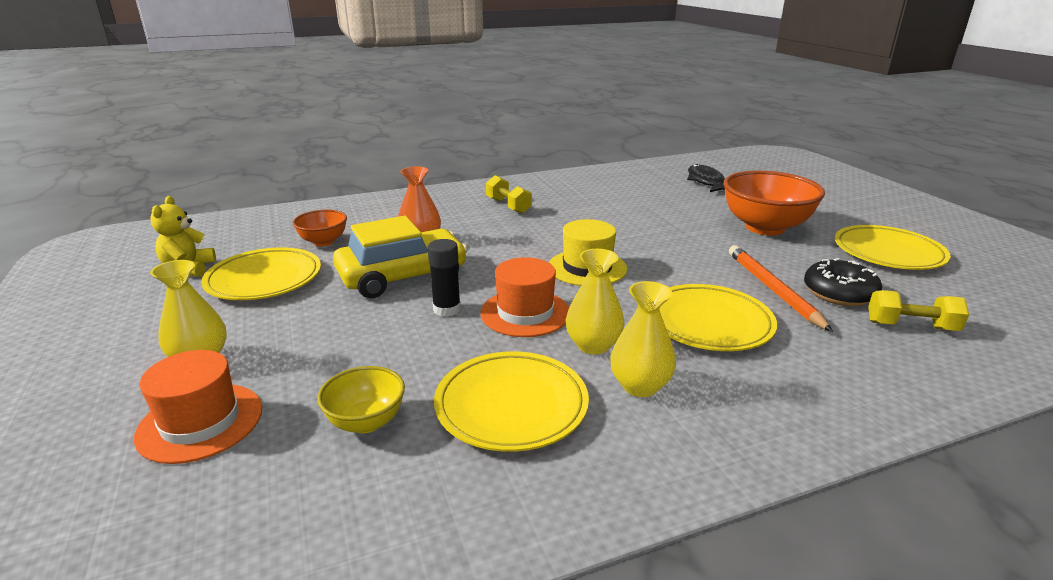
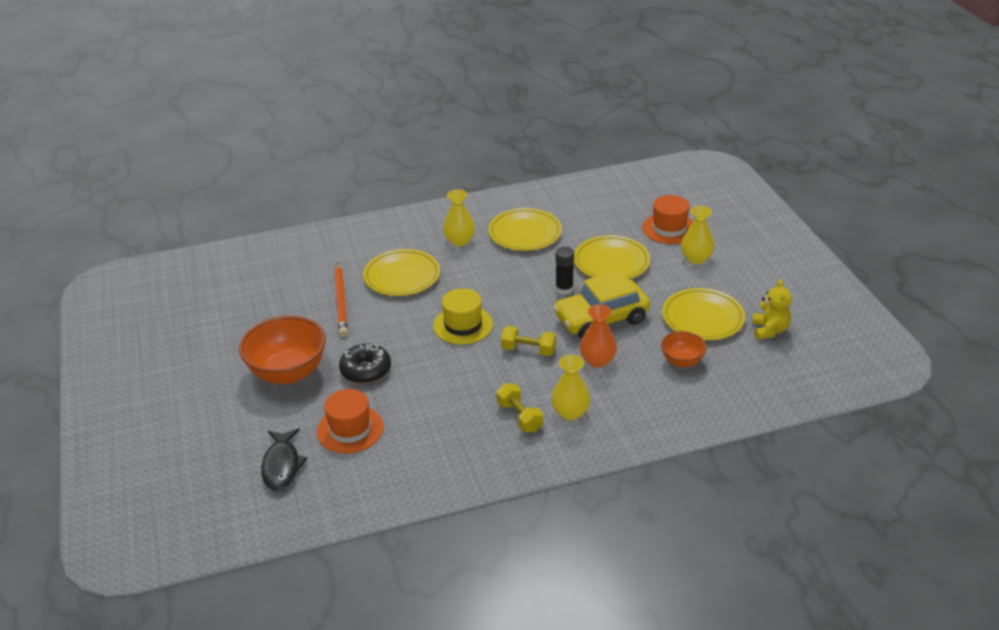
camera: 175 degrees left, 10 degrees up
(366, 422) = (592, 227): yellow bowl -> none
(525, 313) = (513, 285): orange hat -> orange hat (350, 429)
(593, 345) = (476, 263): yellow vase -> yellow vase (570, 412)
(839, 293) = (299, 297): black donut -> black donut (366, 370)
(888, 253) = (218, 337): yellow plate -> yellow plate (611, 262)
(911, 326) = (282, 272): yellow dumbbell -> yellow dumbbell (528, 350)

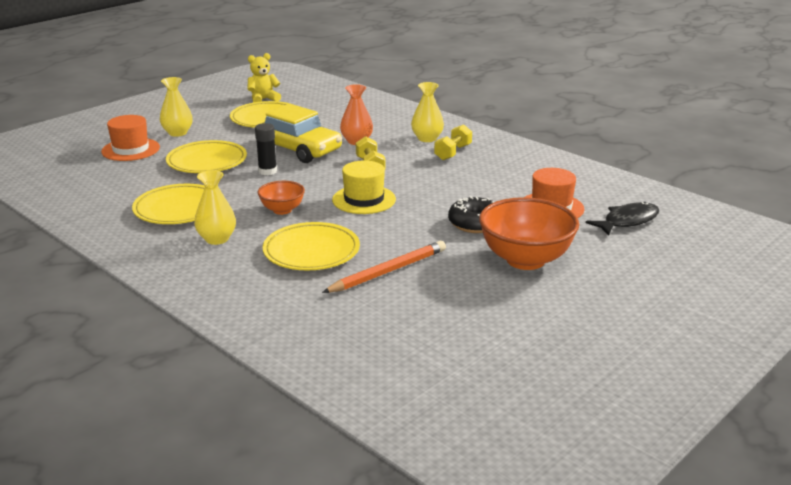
camera: 120 degrees left, 10 degrees down
(682, 361) = (328, 117): orange bowl -> orange bowl (282, 210)

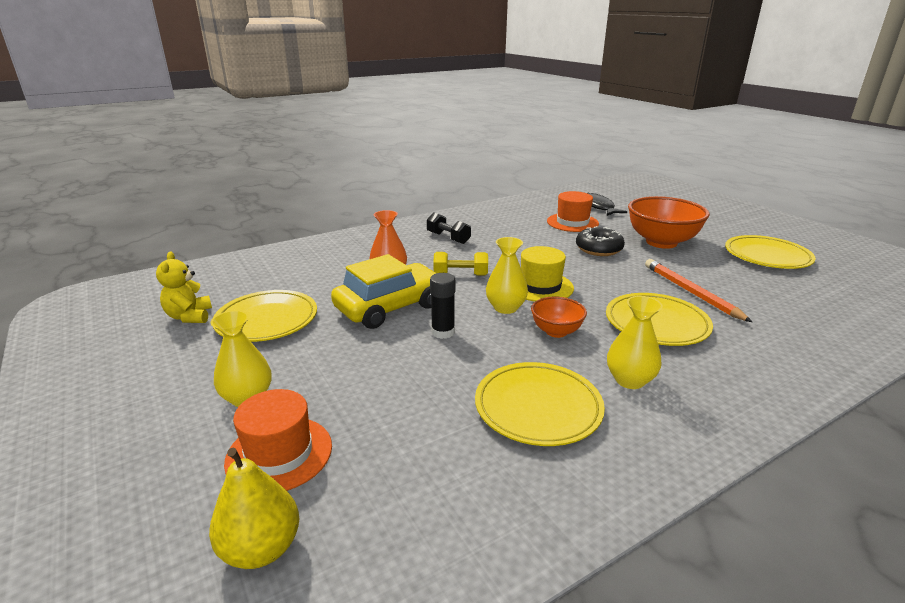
camera: 75 degrees left, 0 degrees up
(68, 159) = (261, 548): none -> yellow pear
(207, 161) = (384, 375): yellow plate -> yellow plate (767, 256)
(427, 138) = (407, 243): yellow vase -> yellow vase (505, 308)
(453, 152) = (448, 238): yellow dumbbell -> black dumbbell

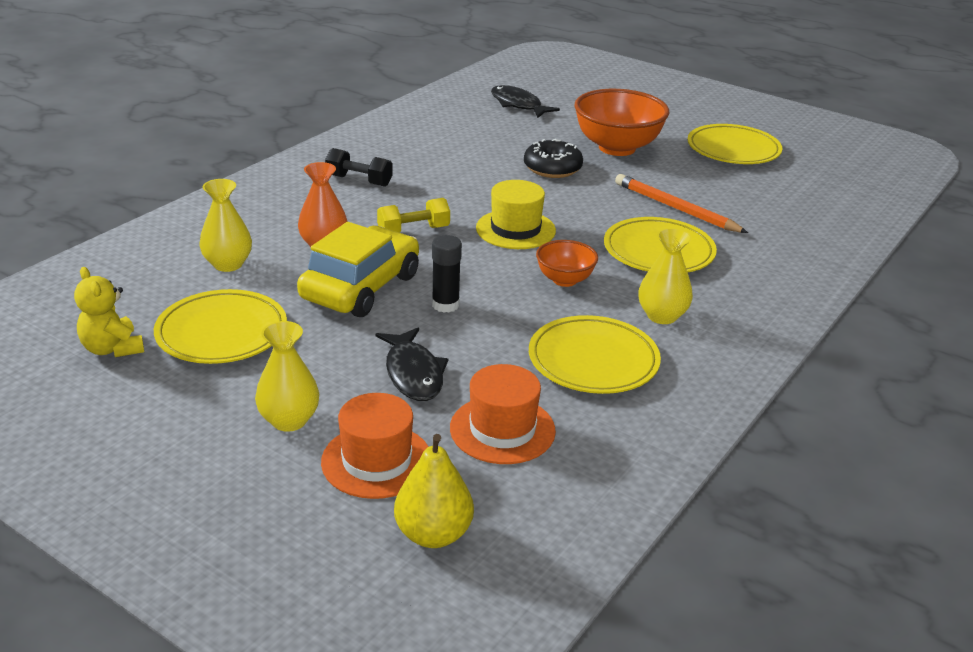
camera: 25 degrees left, 5 degrees up
(373, 382) = (413, 373): none -> black fish
(505, 308) = (494, 263): yellow vase -> yellow vase (228, 264)
(572, 222) = (500, 134): orange hat -> orange hat (502, 429)

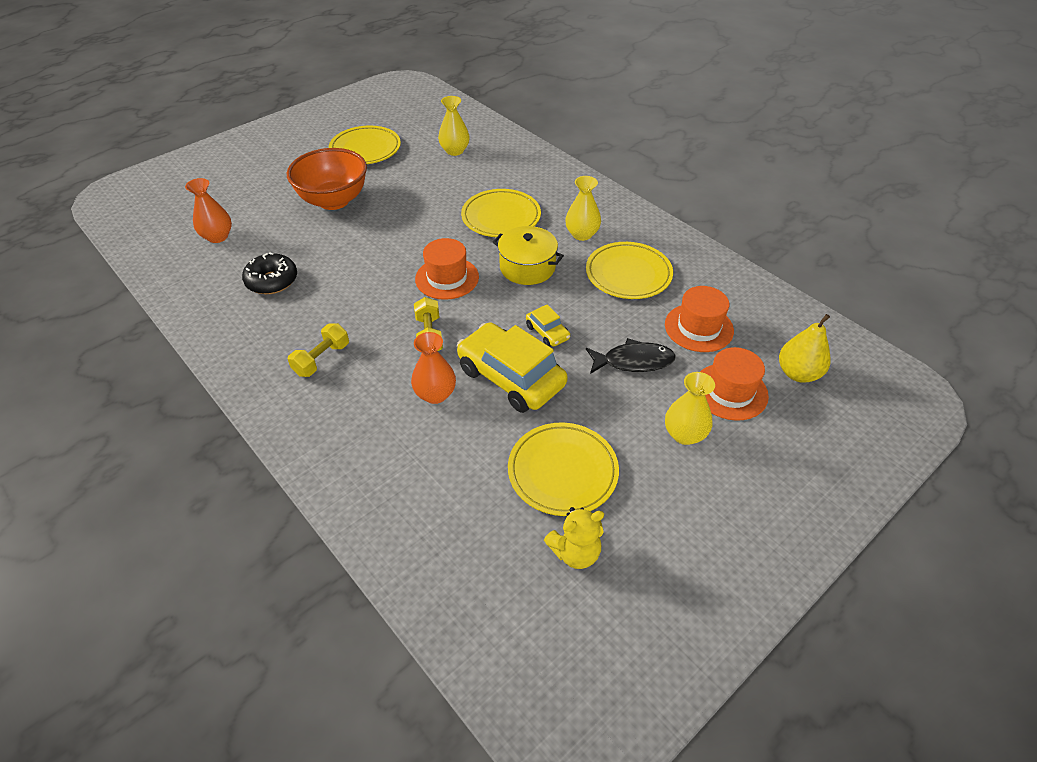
camera: 75 degrees left, 15 degrees up
(228, 264) = (449, 464): yellow vase -> yellow vase (455, 151)
(359, 181) = (322, 359): black dumbbell -> yellow dumbbell
(445, 305) = (547, 332): black glue stick -> yellow car
(515, 229) = (447, 278): yellow hat -> orange hat
(518, 105) = (217, 237): black fish -> orange vase
(552, 168) = (353, 240): black donut -> black donut (272, 281)
(564, 280) = (527, 267): orange bowl -> yellow pot
(675, 208) = (443, 196): orange pencil -> none

